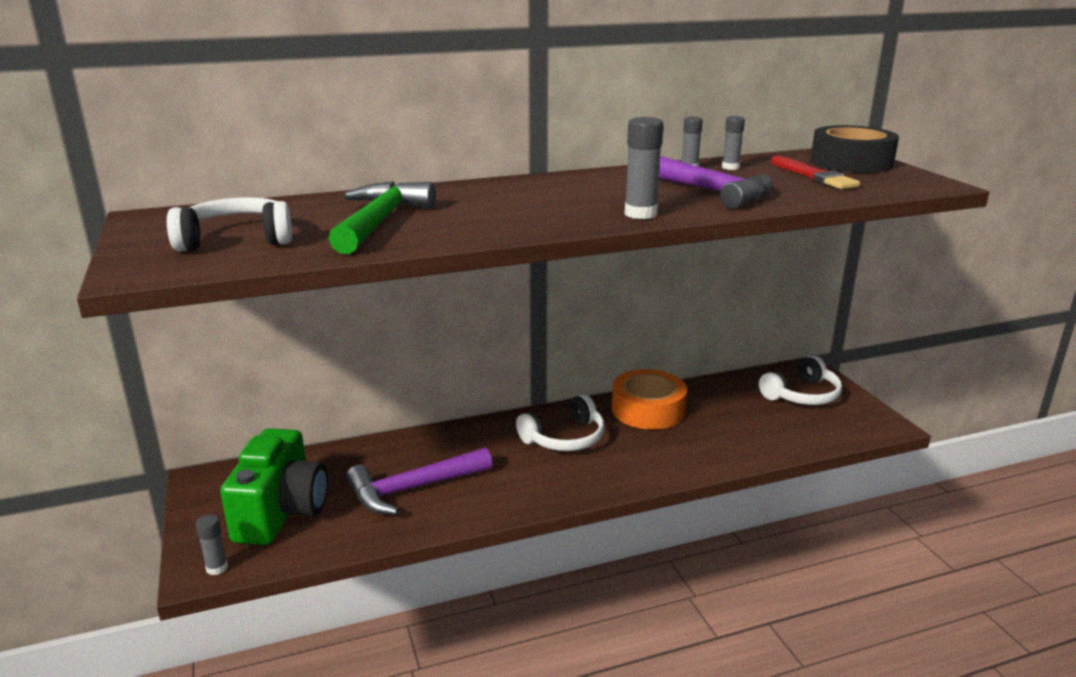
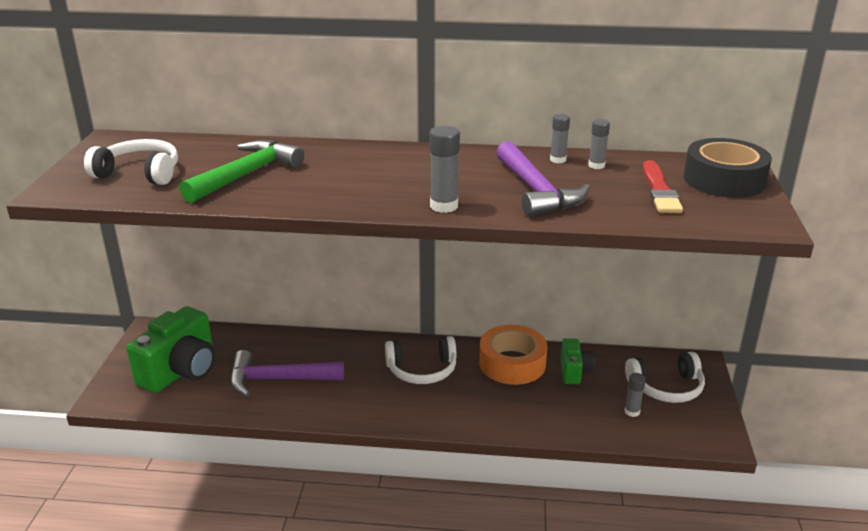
camera: 25 degrees right, 5 degrees up
(217, 568) = (115, 400): grey glue stick -> grey glue stick (632, 412)
(711, 402) = (574, 371): none -> green camera

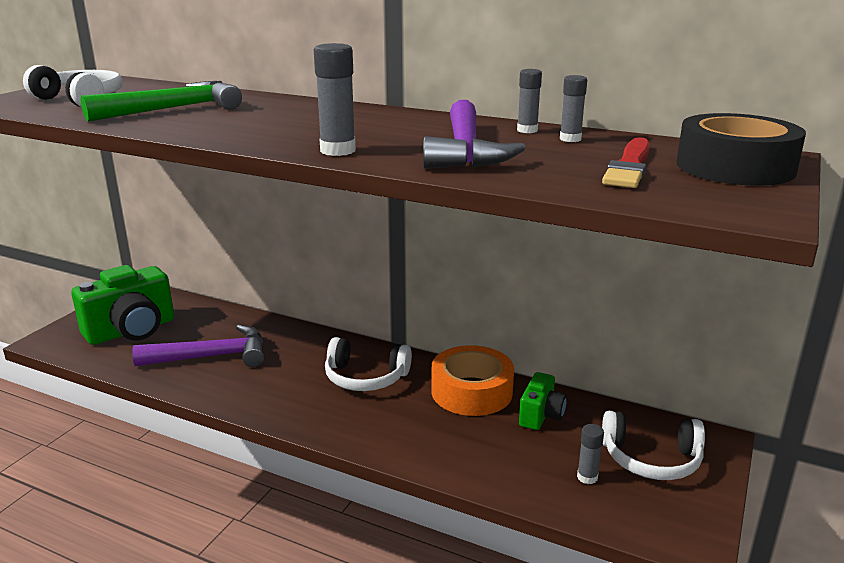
camera: 20 degrees right, 5 degrees down
(277, 380) = (212, 356): purple hammer -> purple hammer turned 150 degrees clockwise

